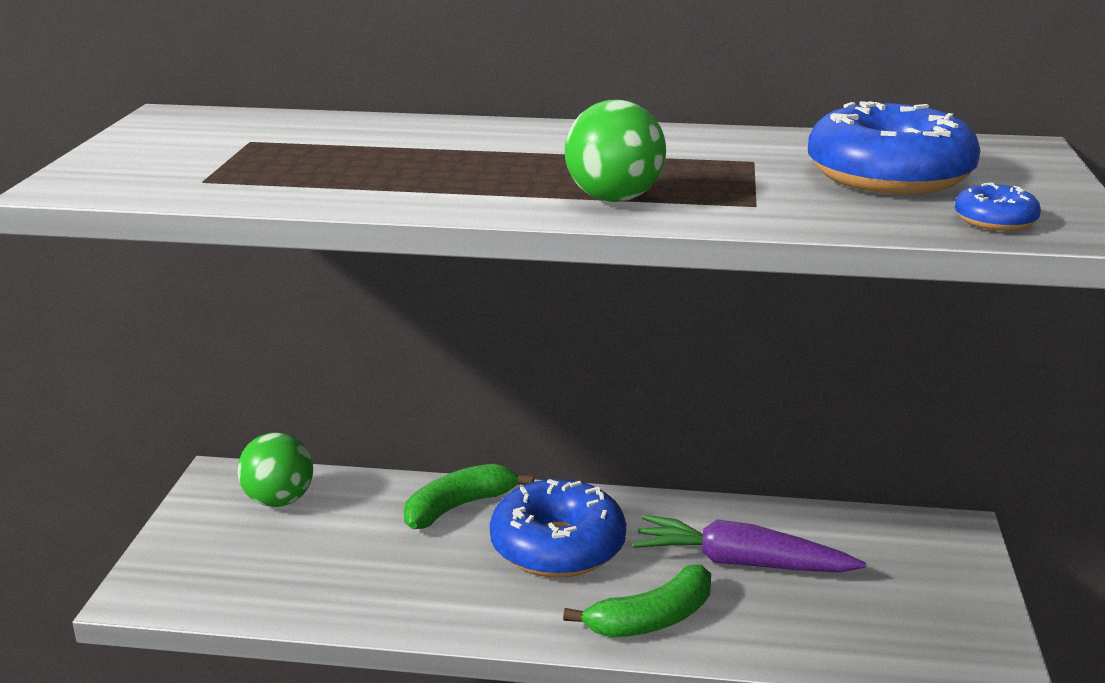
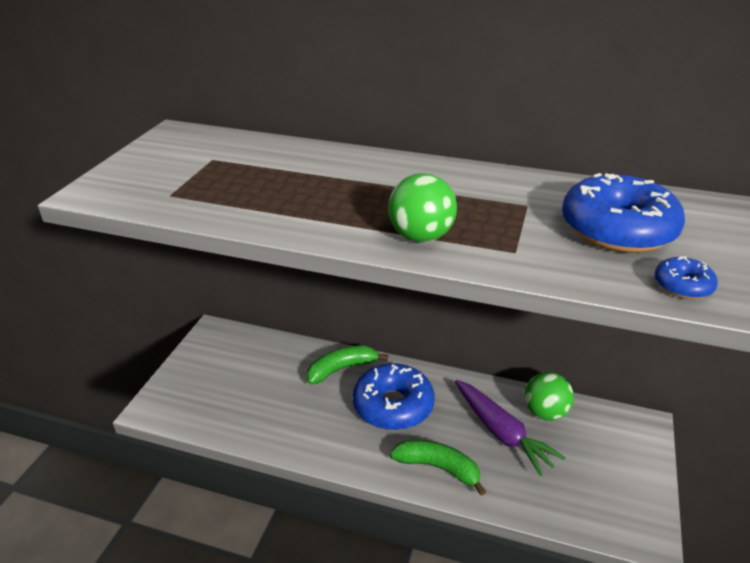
camera: 10 degrees right, 10 degrees up
(279, 501) = (241, 352): green ball -> green ball (545, 412)
(652, 619) = (438, 468): green banana -> green banana turned 135 degrees counterclockwise
(741, 563) = (501, 432): purple carrot -> purple carrot turned 150 degrees counterclockwise

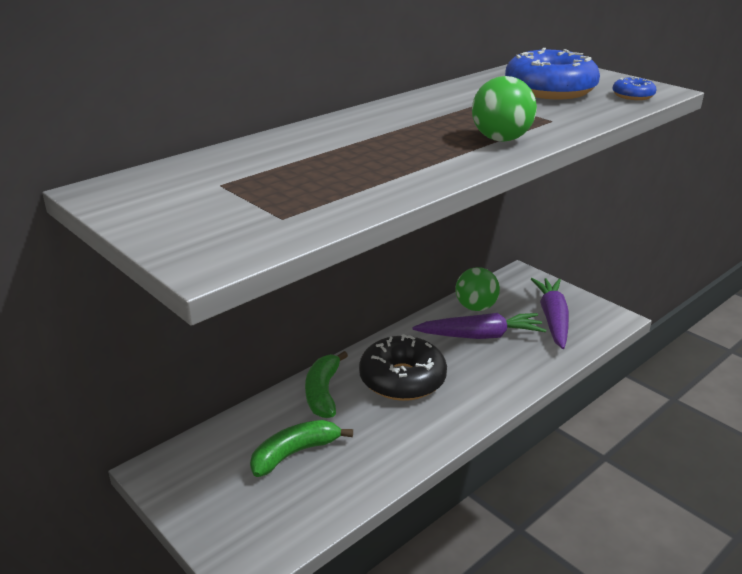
camera: 60 degrees left, 5 degrees down
(393, 406) = (402, 379): blue donut -> black donut
(438, 468) = (494, 382): green banana -> green banana (294, 453)
(586, 478) = (552, 319): none -> purple carrot

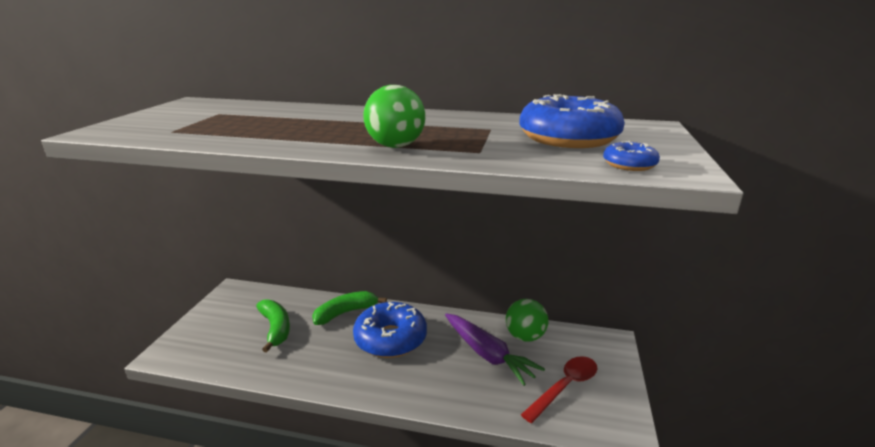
camera: 55 degrees right, 5 degrees down
(294, 453) = (275, 328): green banana -> green banana turned 45 degrees clockwise
(402, 379) = (390, 339): black donut -> blue donut
(552, 319) = (565, 387): purple carrot -> red spoon

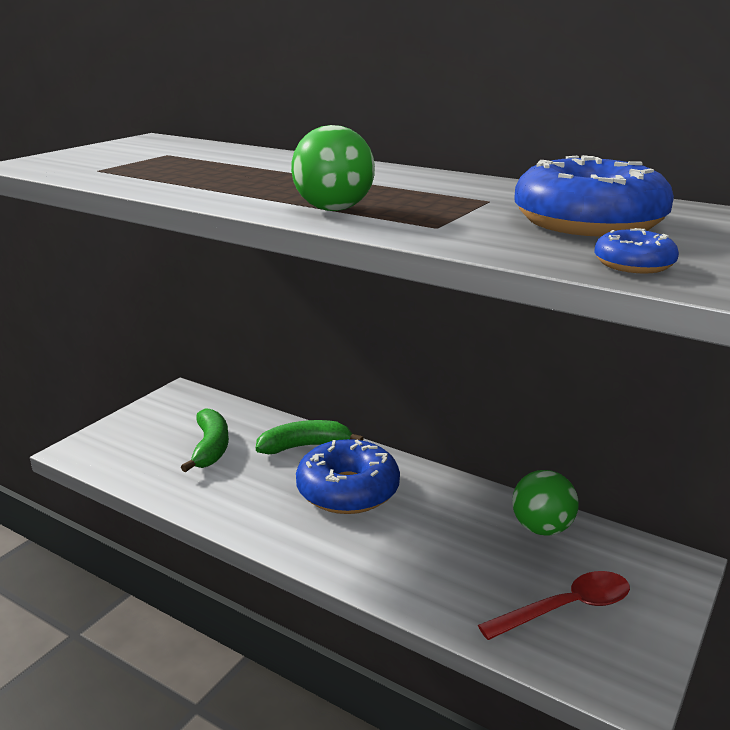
camera: 20 degrees right, 0 degrees up
(487, 354) = (472, 539): purple carrot -> none

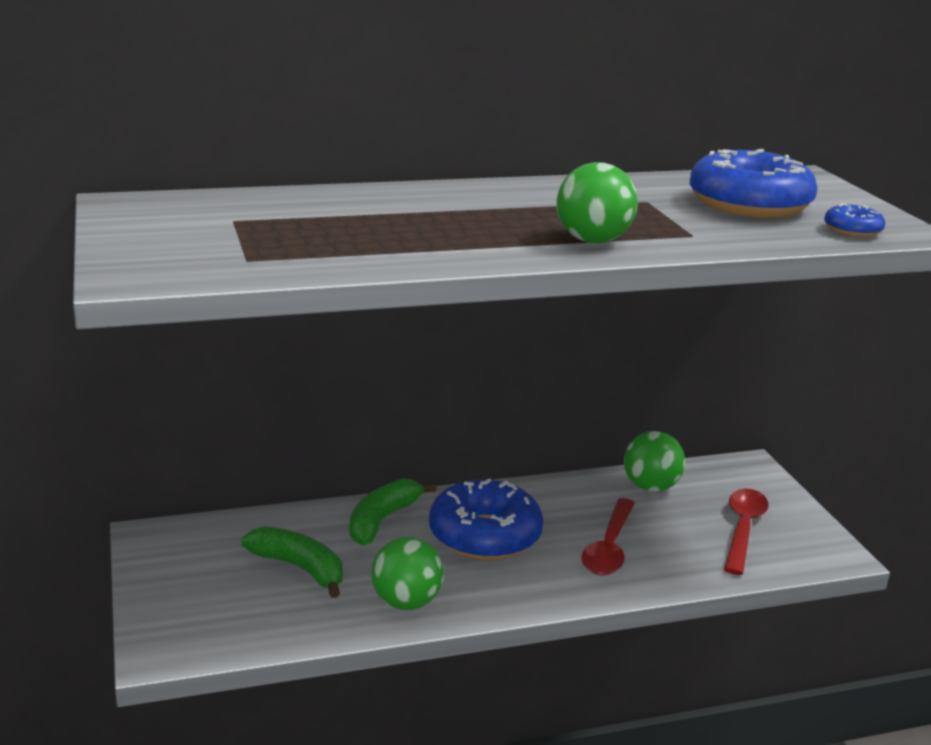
camera: 50 degrees left, 0 degrees up
(224, 501) = (406, 602): none -> green ball
(418, 550) = (609, 548): none -> red spoon

